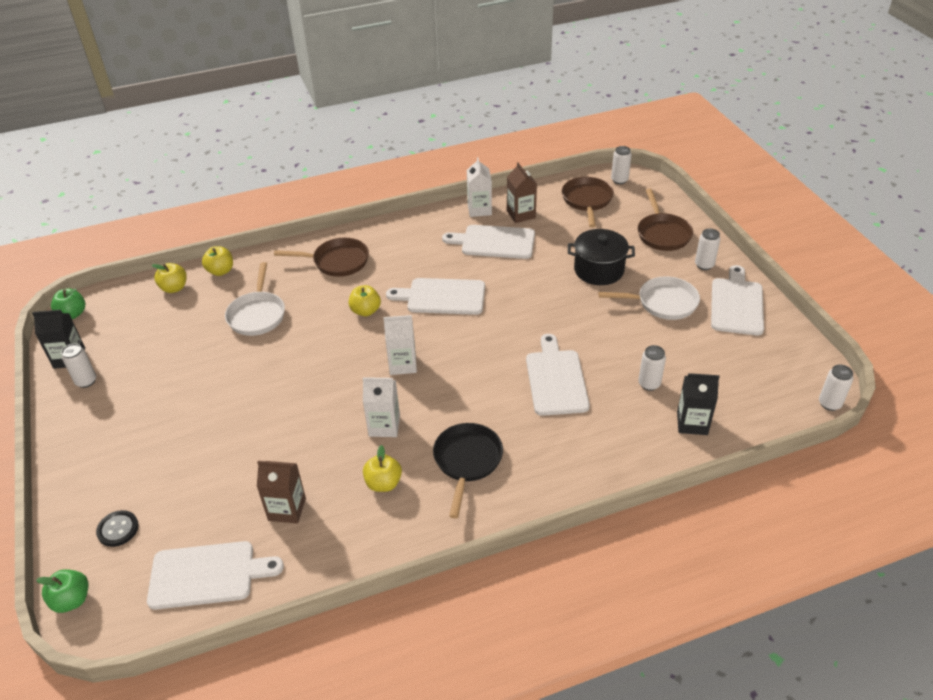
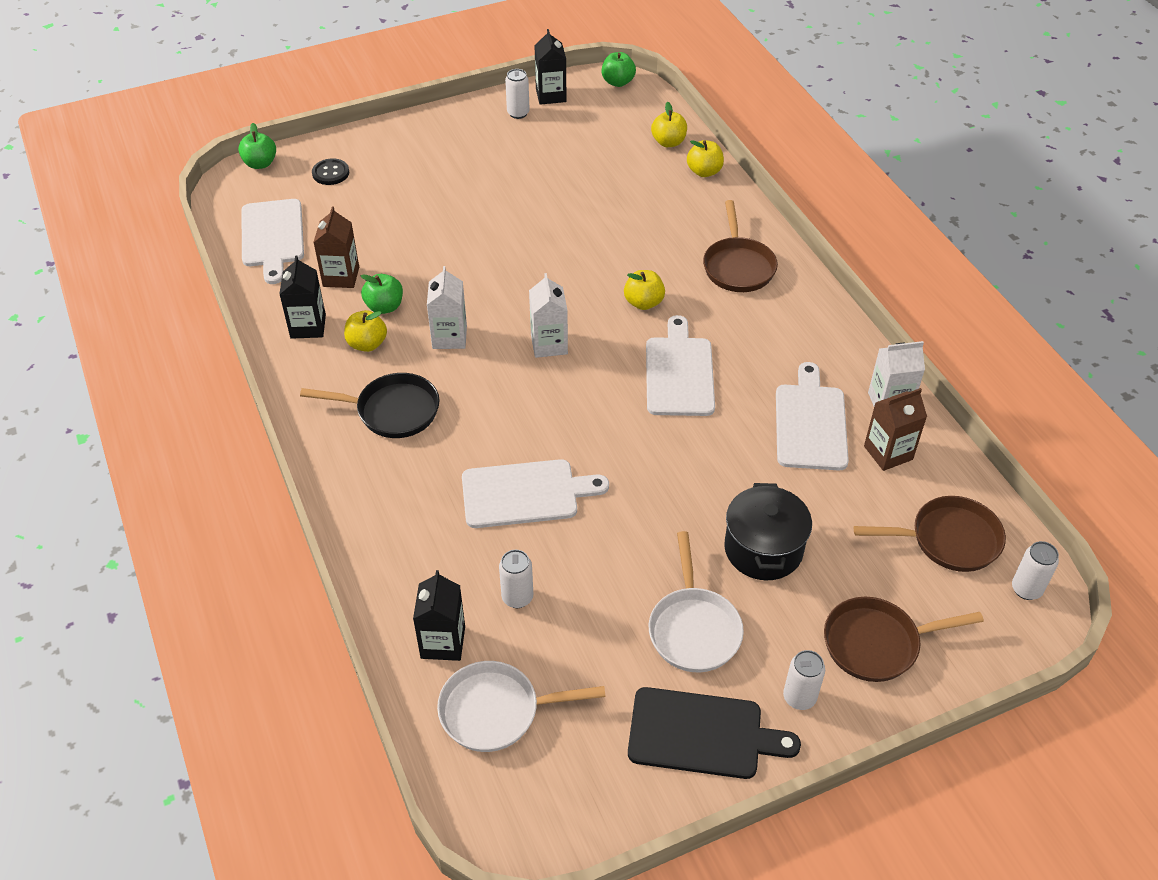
camera: 85 degrees right, 5 degrees up
(257, 315) = (628, 213): white pan -> white pan (496, 711)
(337, 473) = (384, 307): none -> green apple
(352, 531) = (308, 326): none -> black carton
(736, 304) = (702, 734): white cutting board -> black cutting board
(829, 404) = (476, 832): white can -> none

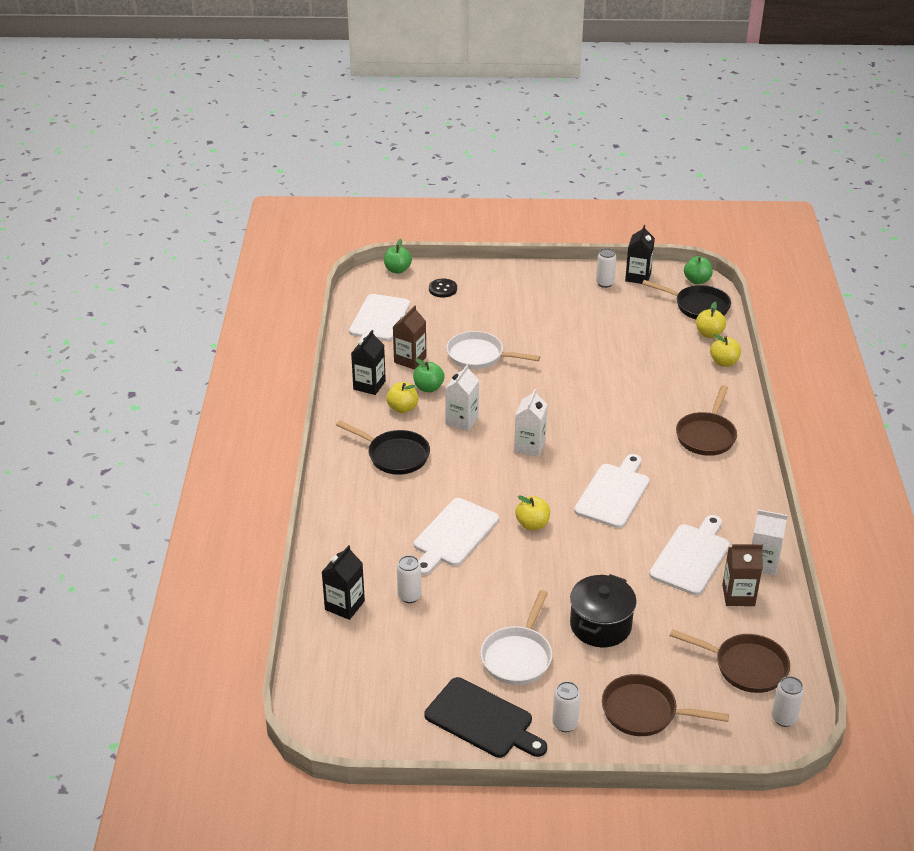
camera: 25 degrees right, 10 degrees down
(496, 711) = (355, 657): white pan -> white pan (479, 356)
(525, 493) = (454, 535): white cutting board -> white cutting board turned 105 degrees clockwise
(637, 113) = (698, 306): none -> black pan
(643, 303) = (617, 439): yellow apple -> yellow apple (532, 524)

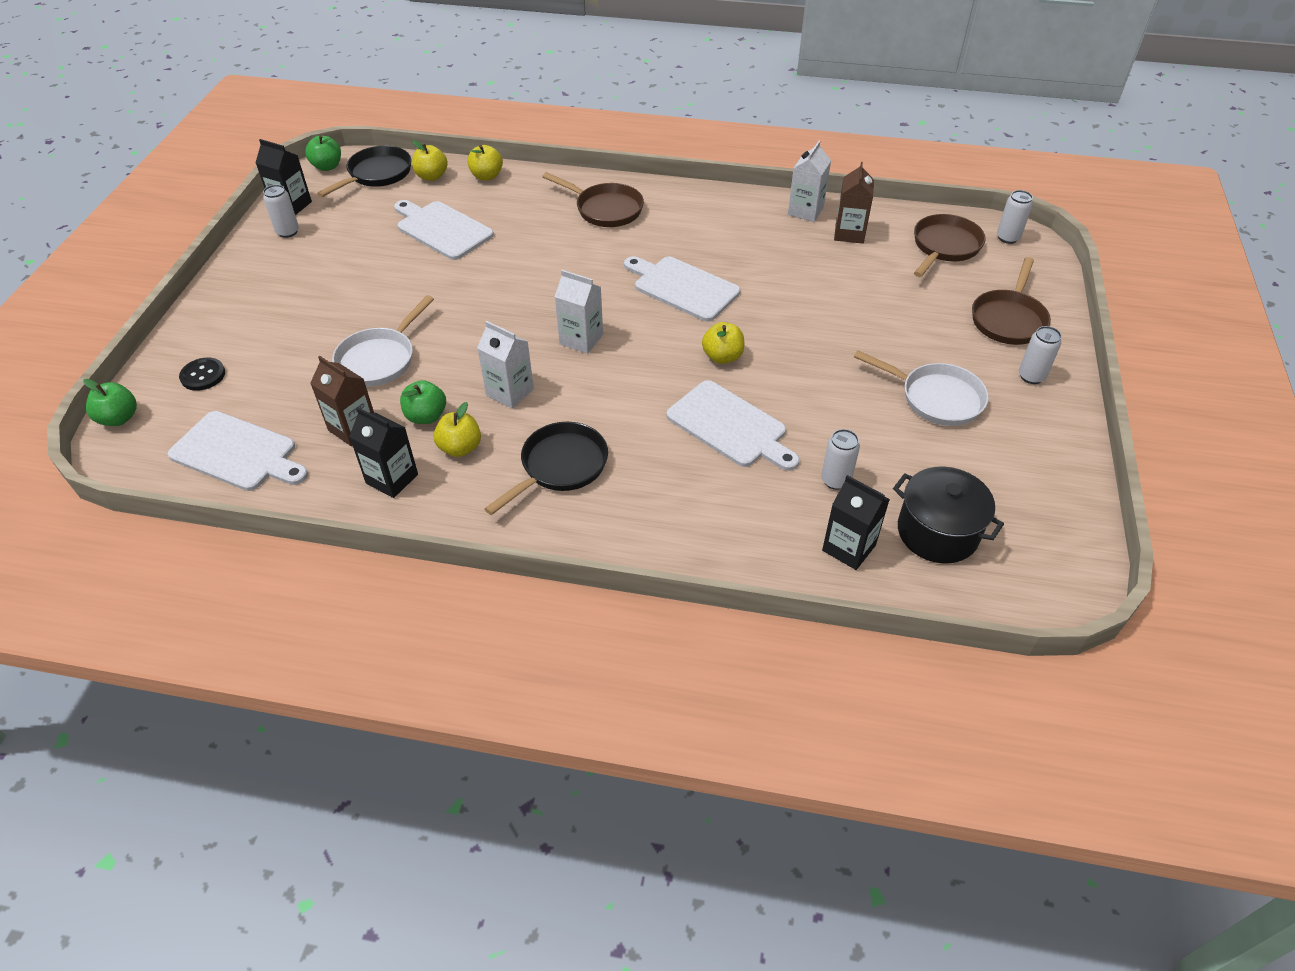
camera: 80 degrees left, 10 degrees up
(483, 720) = (1033, 439): black cutting board -> none
(600, 625) = (888, 329): black pot -> black pot (937, 532)
(691, 557) = (791, 252): white cutting board -> white cutting board (442, 229)

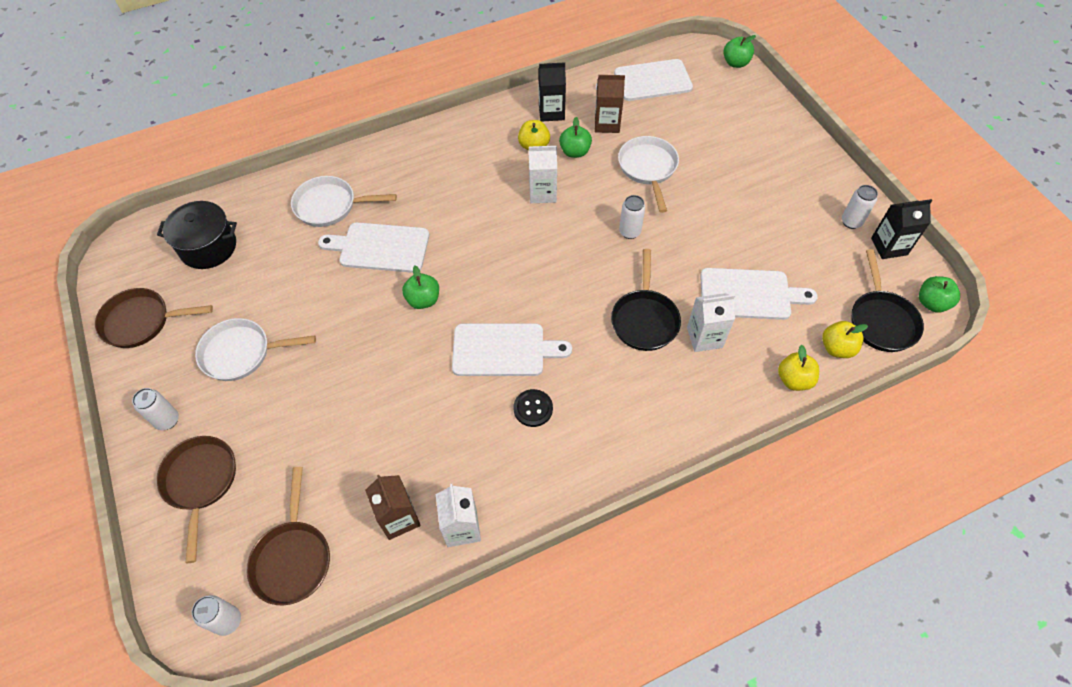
camera: 145 degrees right, 10 degrees up
(203, 375) = (732, 104): black button -> black button (533, 408)
(560, 467) = (465, 166): black pan -> black pan (644, 319)
(581, 339) = (536, 256): white carton -> white carton (704, 337)
(605, 209) = (648, 404): brown pan -> brown pan (141, 322)
(722, 357) = (423, 300): yellow apple -> green apple
(757, 505) = (330, 206): none -> white pan
(835, 480) = (288, 247): white can -> white can (629, 232)
(849, 548) = (261, 210): black carton -> none

